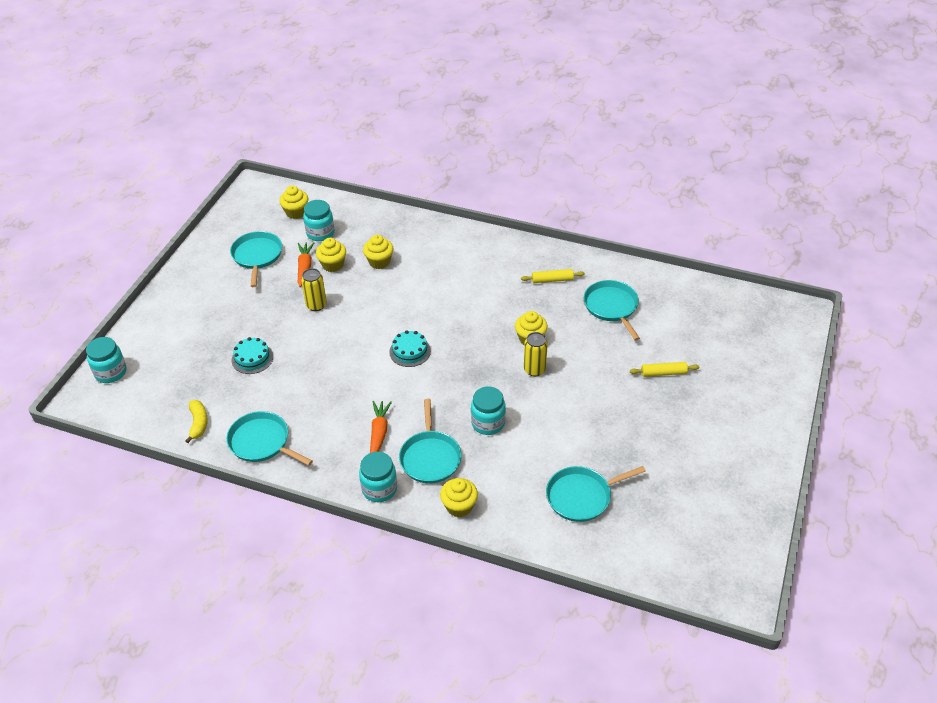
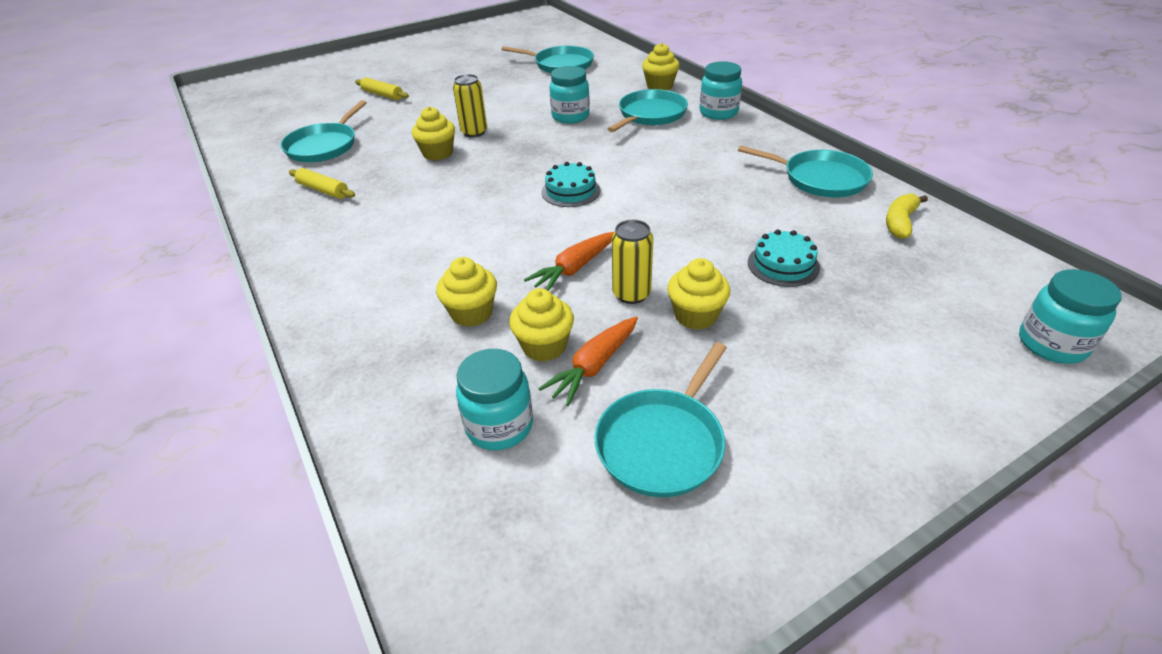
camera: 140 degrees left, 5 degrees down
(262, 442) = (820, 179): turquoise pan -> turquoise pan turned 45 degrees counterclockwise
(296, 212) = (492, 518): yellow cupcake -> yellow cupcake (695, 315)
(379, 432) = (680, 144): orange carrot -> orange carrot (574, 269)

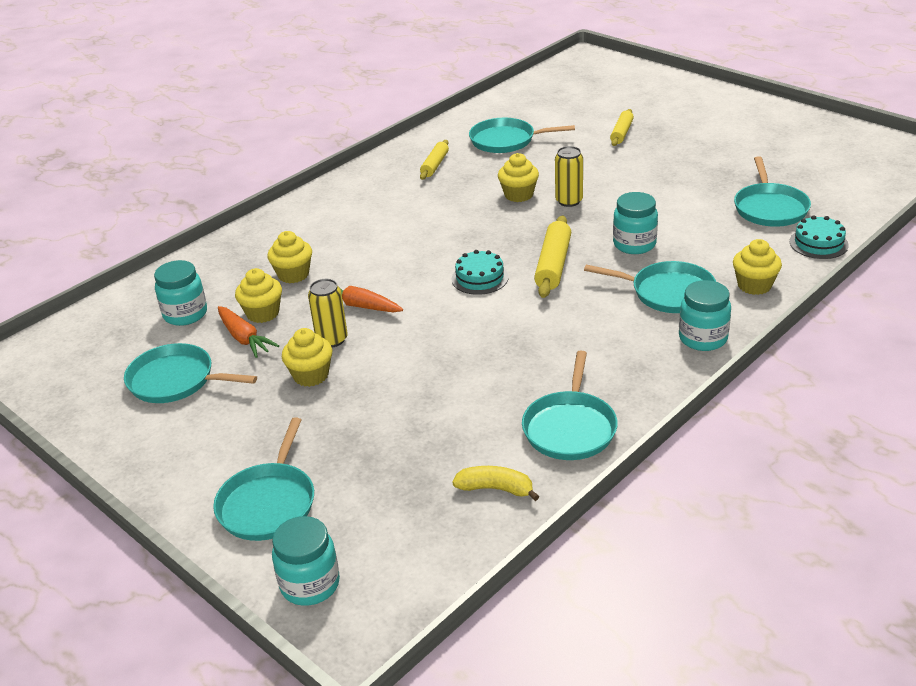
camera: 75 degrees right, 5 degrees down
(575, 153) = (553, 265): none -> yellow rolling pin
(593, 367) = (244, 338): orange carrot -> orange carrot turned 150 degrees counterclockwise
(783, 265) = (394, 415): turquoise cake -> turquoise cake (818, 243)
(926, 366) = (268, 503): none -> turquoise pan

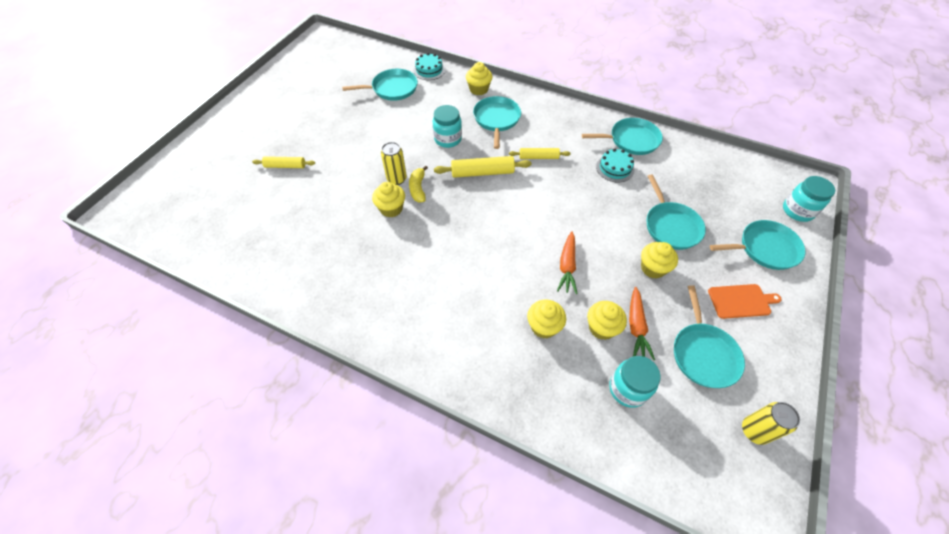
camera: 110 degrees left, 20 degrees up
(211, 440) = (741, 301): none -> orange cutting board
(244, 338) = (636, 327): orange carrot -> orange carrot turned 150 degrees clockwise
(332, 339) = (611, 269): yellow can -> yellow can (754, 431)
(435, 165) = (344, 277): yellow rolling pin -> yellow rolling pin (538, 157)
(480, 278) = (509, 206): turquoise cake -> turquoise cake (615, 168)
(496, 489) = (690, 158): yellow banana -> yellow banana (418, 188)
(506, 140) = (296, 236): turquoise pan -> turquoise pan (670, 226)
(703, 338) = (535, 103): turquoise jar -> none

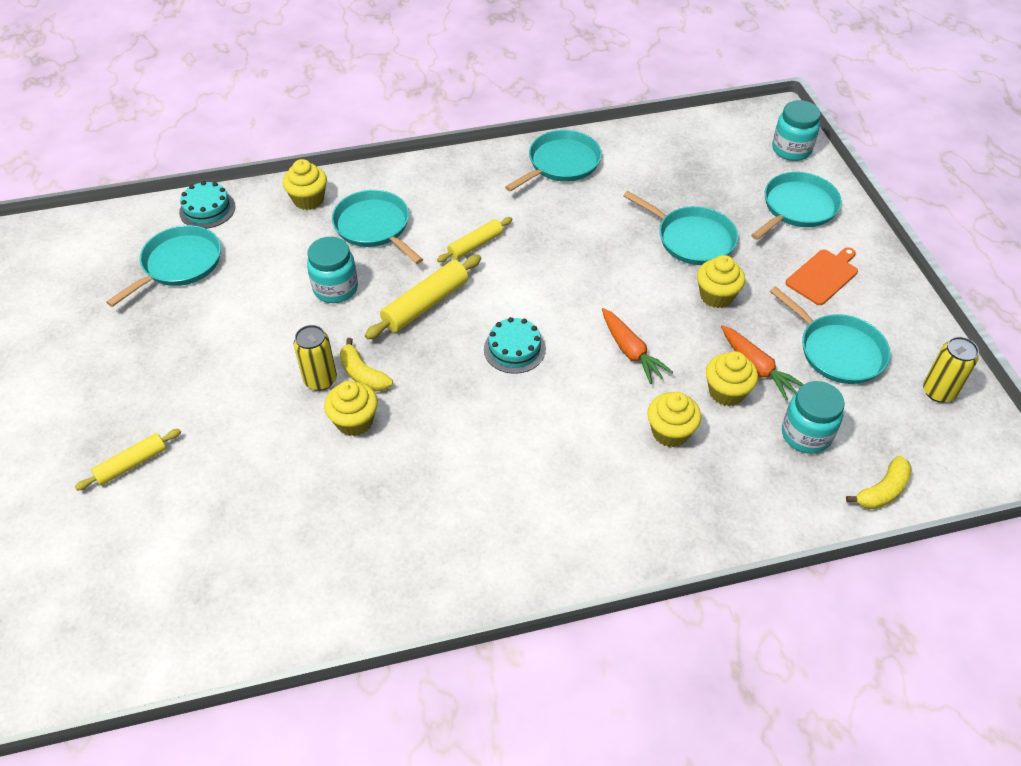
camera: 40 degrees left, 5 degrees down
(615, 168) = (574, 208): turquoise cake -> turquoise cake (514, 349)
(645, 462) = (882, 490): none -> yellow banana

